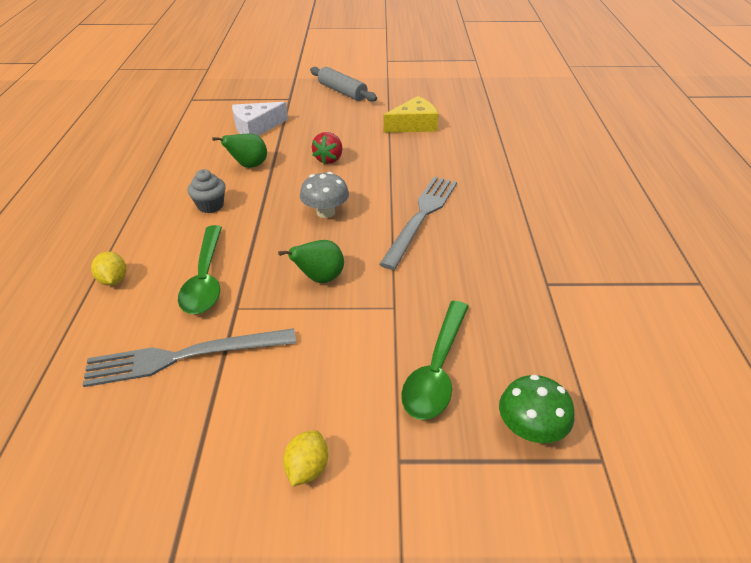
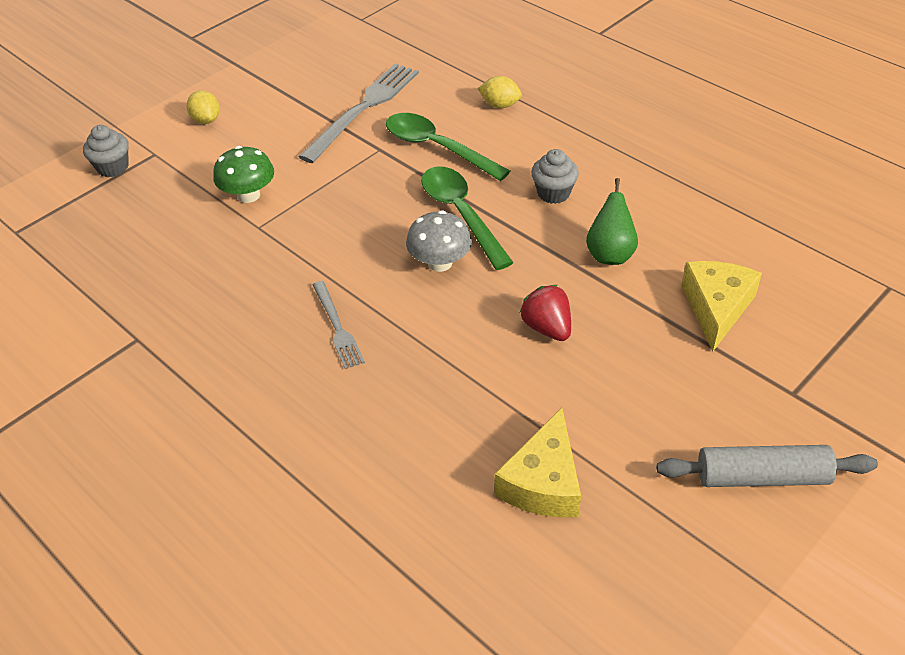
camera: 135 degrees right, 5 degrees up
(256, 127) = (716, 308): white cheese -> yellow cheese
(320, 278) = (349, 206): green pear -> none
(421, 217) = (337, 327): grey fork -> grey fork, size x0.55
(436, 370) = (177, 209): green spoon -> green spoon (461, 214)
(453, 476) = (113, 167): none -> grey cupcake
(530, 429) = (77, 218): green mushroom -> green mushroom (248, 195)

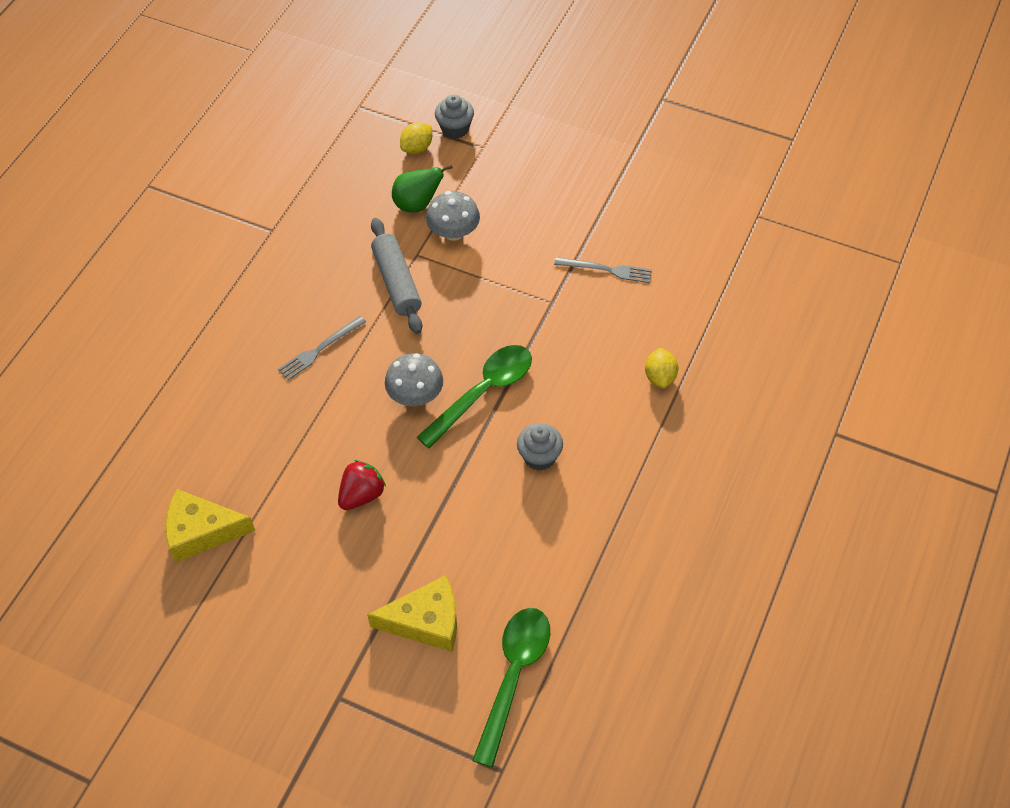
camera: 70 degrees right, 10 degrees up
(206, 120) = (542, 162): yellow lemon -> yellow lemon (417, 148)
(248, 195) = (453, 232): green mushroom -> grey mushroom
(363, 109) = (607, 270): grey fork -> grey fork, size x0.55
(437, 148) = (571, 346): green spoon -> green spoon (514, 676)
(610, 254) = (469, 522): green pear -> green pear (417, 204)
(762, 477) = (241, 684): grey rolling pin -> grey rolling pin (396, 282)

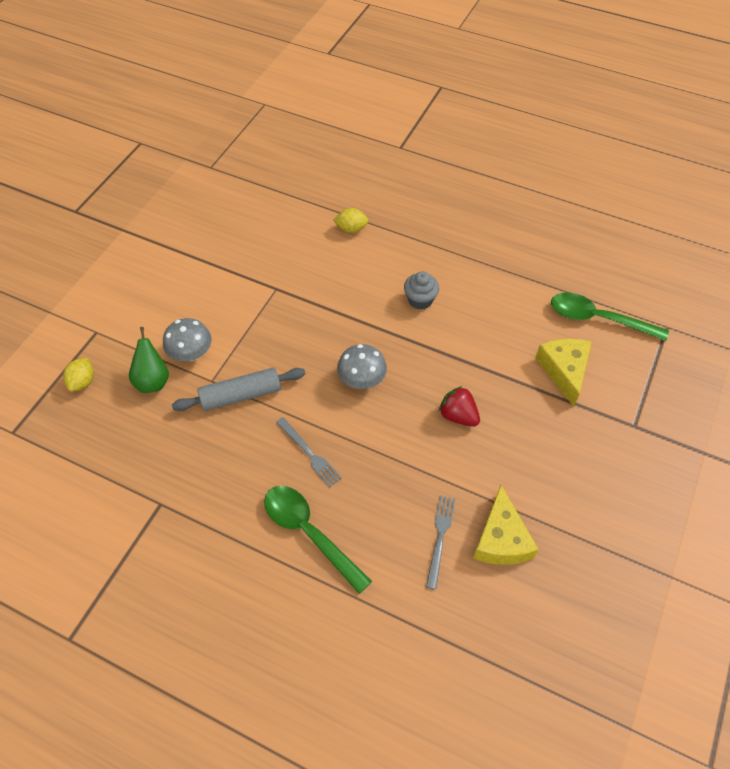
camera: 90 degrees left, 0 degrees up
(417, 148) = (83, 382): yellow lemon -> yellow lemon turned 60 degrees clockwise
(455, 129) = (67, 352): grey cupcake -> none
(483, 392) = (360, 334): green spoon -> green spoon (309, 533)
(607, 270) = (248, 254): grey fork -> grey fork (440, 537)

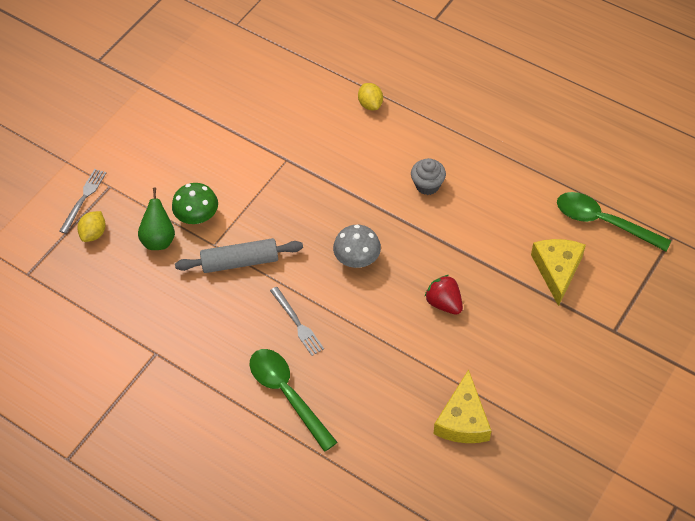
camera: 10 degrees right, 0 degrees up
(191, 353) = (197, 216): grey mushroom -> green mushroom
(351, 229) = (370, 104): yellow lemon -> yellow lemon turned 60 degrees clockwise
(440, 537) = (406, 412): grey fork -> grey fork (83, 198)

